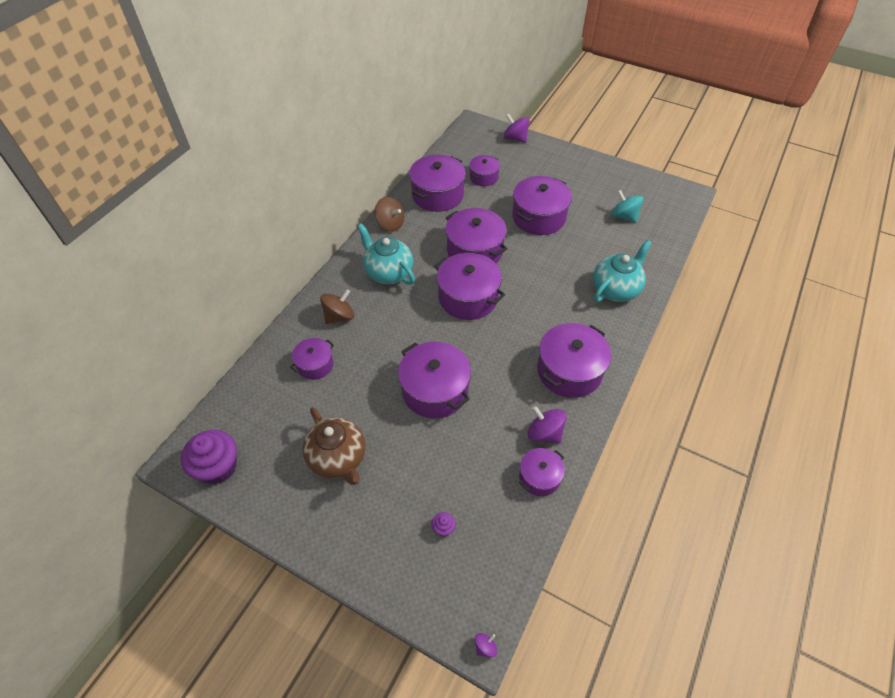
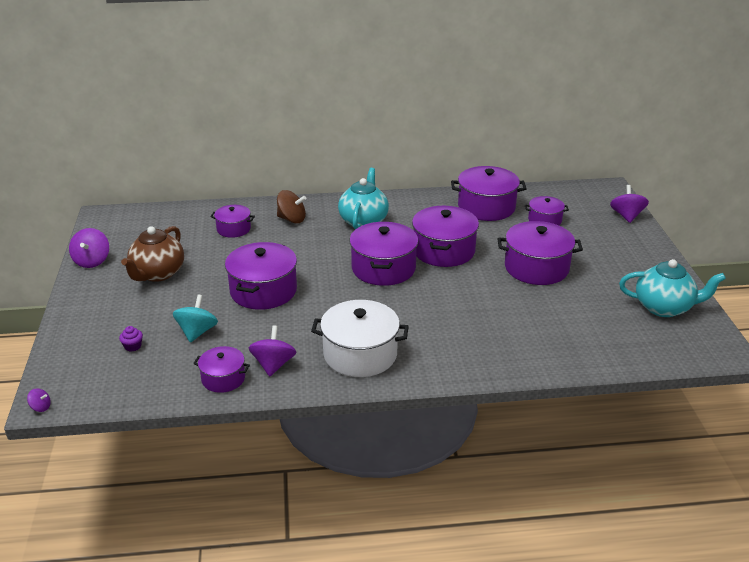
camera: 55 degrees right, 20 degrees down
(218, 467) = (110, 231): purple cupcake -> none
(263, 507) = (92, 261): none -> purple spinning top
(390, 224) = (419, 200): brown spinning top -> none
(569, 371) = (360, 354): purple pot -> white pot
(615, 289) = (501, 347): turquoise teapot -> turquoise teapot (664, 307)
(624, 216) = (615, 318): turquoise spinning top -> turquoise spinning top (197, 332)

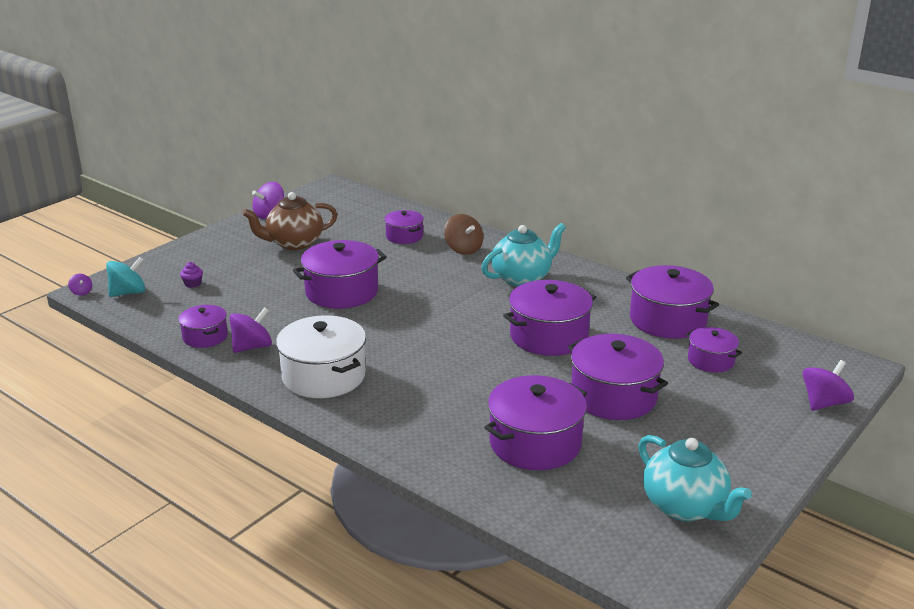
camera: 45 degrees right, 5 degrees down
(197, 332) = (246, 296): turquoise spinning top -> turquoise spinning top (128, 293)
(383, 268) = (466, 323): purple pot -> purple pot (535, 443)

